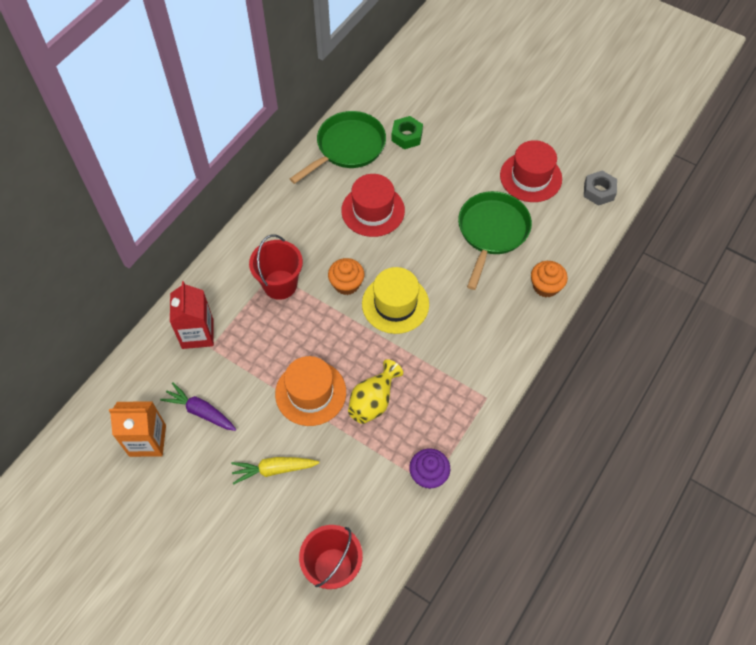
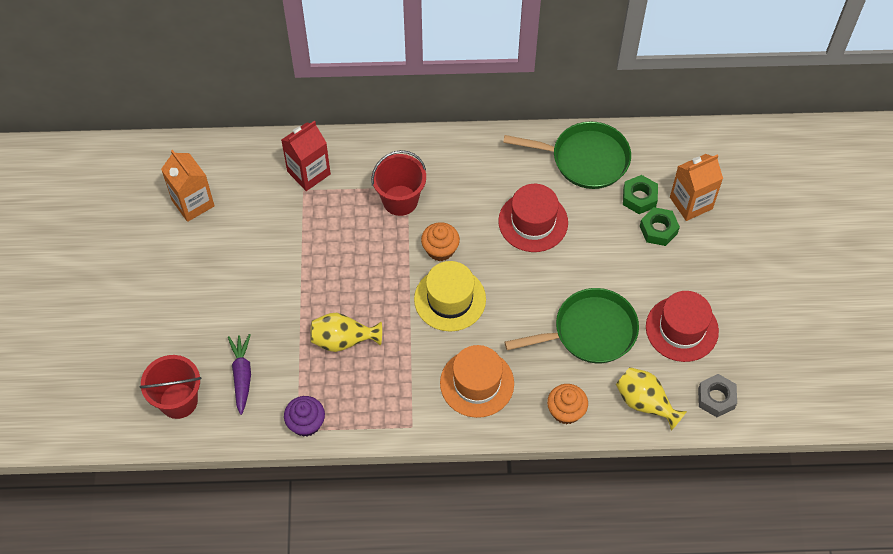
camera: 55 degrees right, 0 degrees up
(200, 411) = (243, 222): purple carrot -> purple carrot (242, 375)
(274, 469) = (230, 306): yellow carrot -> none
(310, 393) = (316, 289): orange hat -> orange hat (477, 383)
(435, 110) = (691, 203): none -> orange carton
(441, 141) = (658, 230): none -> green nut
(573, 234) = (645, 403): none -> yellow vase

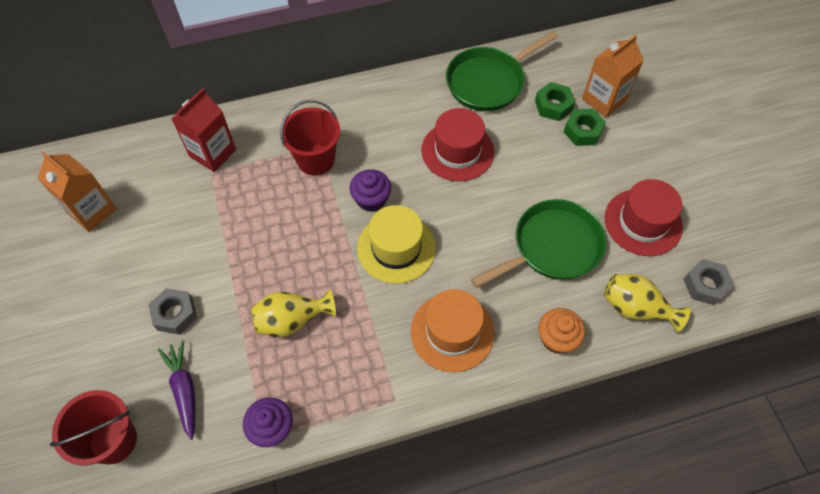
camera: 15 degrees left, 0 degrees up
(246, 311) = (175, 314): none -> grey nut
(440, 249) = (371, 199): orange cupcake -> purple cupcake
(585, 159) = (488, 82): green pan -> green pan turned 150 degrees clockwise

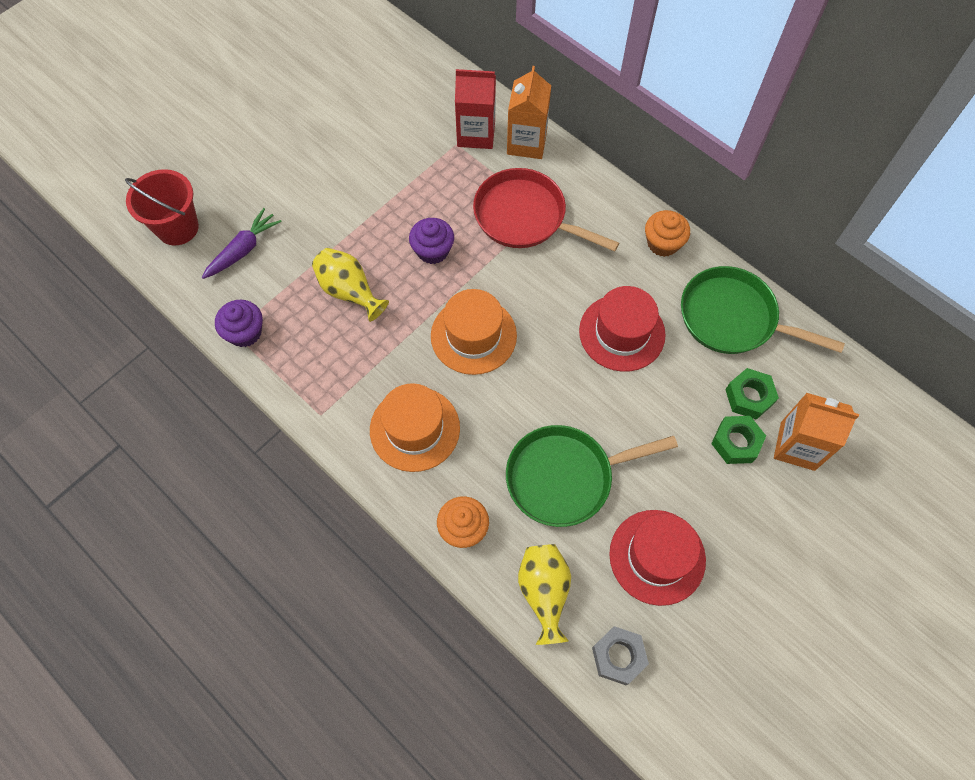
camera: 60 degrees right, 5 degrees up
(92, 211) = (361, 86): orange carton -> orange carton (526, 143)
(175, 314) = (304, 202): grey nut -> none
(316, 160) = (525, 217): red bucket -> red pan
(371, 199) = (513, 286): purple cupcake -> purple cupcake (433, 250)
(396, 248) = (473, 335): yellow hat -> orange hat
(402, 88) = (663, 243): none -> orange cupcake
(552, 247) = (565, 477): green pan -> green pan turned 135 degrees clockwise

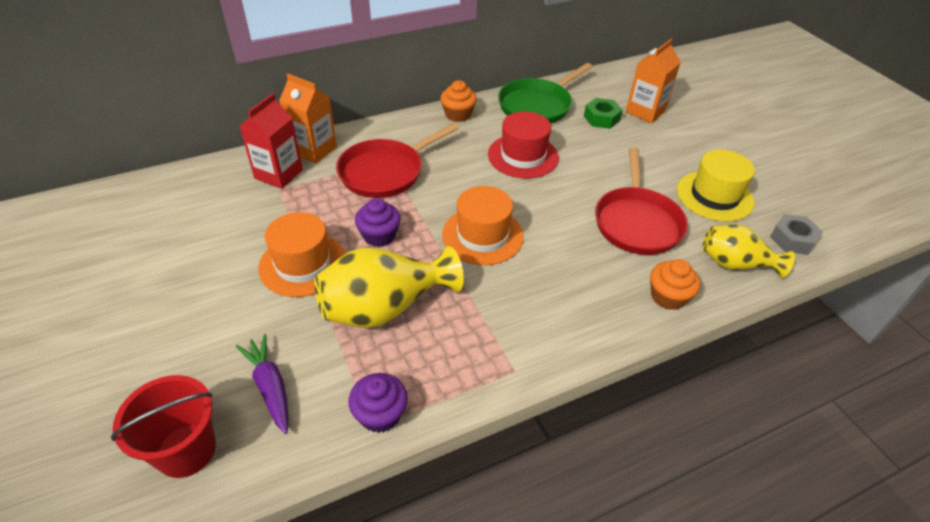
camera: 70 degrees left, 20 degrees down
(349, 291) = (385, 307): yellow vase -> yellow vase, size x1.57
(415, 429) = (559, 301): orange hat -> orange hat (303, 264)
(565, 477) = (637, 222): green pan -> red pan
(657, 557) = (714, 196): red hat -> yellow hat
(736, 442) = (634, 134): green nut -> none

